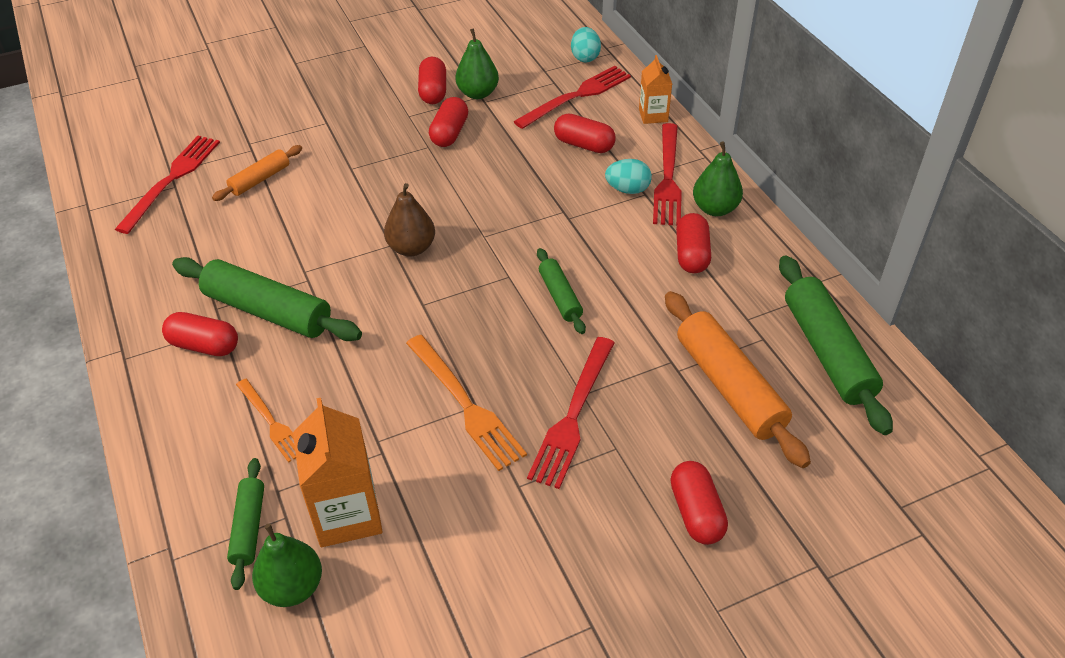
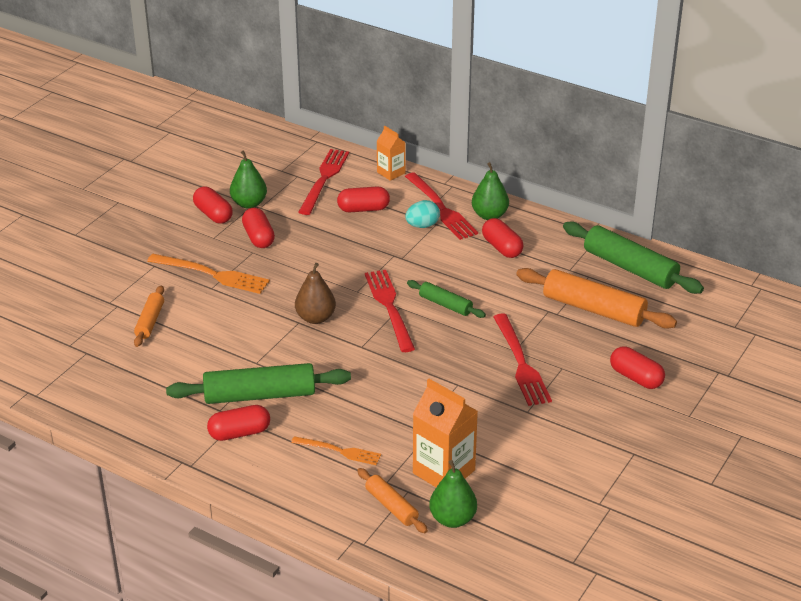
camera: 35 degrees left, 10 degrees down
(172, 180) = (78, 349): red fork -> red fork (389, 307)
(248, 527) = (391, 506): green rolling pin -> orange rolling pin
(465, 405) = (451, 386): orange fork -> orange fork (212, 274)
(585, 57) = (301, 151): turquoise egg -> none

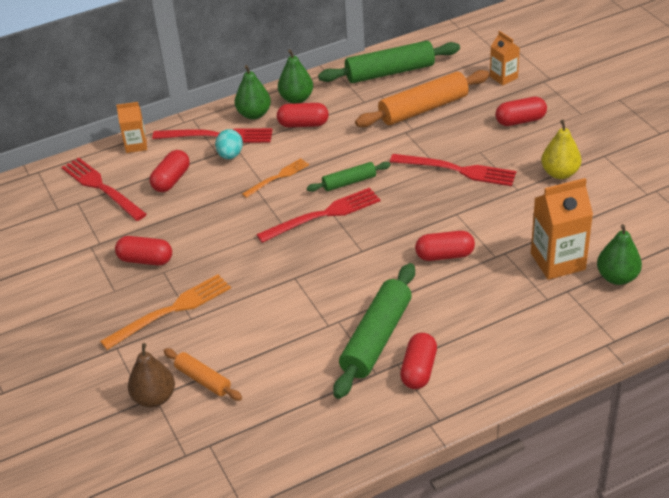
camera: 55 degrees left, 5 degrees up
(213, 214) = (78, 278): red capsule -> red capsule (444, 255)
(249, 203) = (86, 248): green pear -> green pear (296, 99)
(315, 318) = (298, 264): brown pear -> brown pear (154, 398)
(339, 451) = (489, 313): orange fork -> orange fork (278, 177)
(389, 307) = (323, 215): red fork -> red fork turned 135 degrees clockwise
(391, 506) = (580, 307): orange rolling pin -> none
(576, 431) = (560, 173): none -> yellow pear
(697, 342) = (503, 77): none -> orange carton

